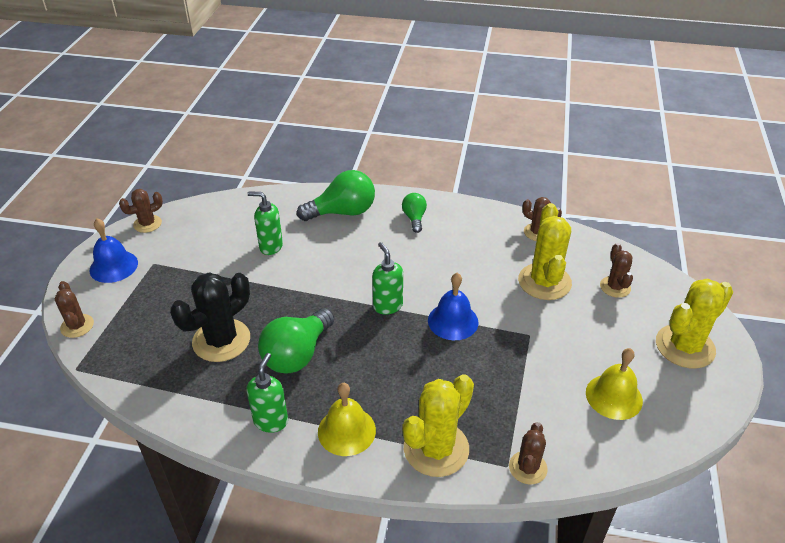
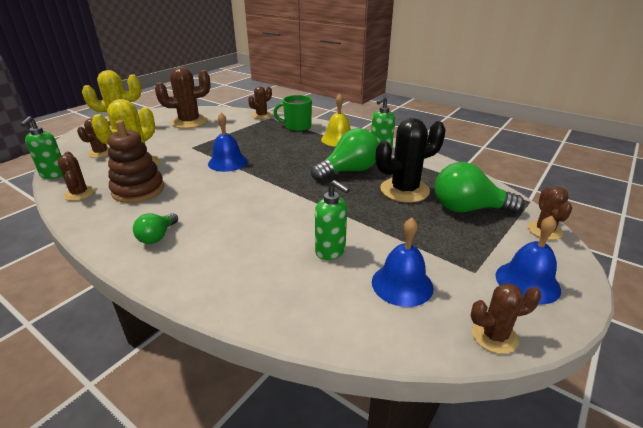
camera: 155 degrees left, 10 degrees down
(209, 238) = (402, 284): none -> blue bell
(342, 212) = (221, 267): green light bulb -> green light bulb (468, 209)
(387, 306) = (262, 179): green soap dispenser -> green soap dispenser (53, 175)
(436, 449) = (297, 126): yellow cactus -> green mug
(492, 252) = (138, 190): none -> brown stacking toy
(614, 396) = (189, 122): yellow bell -> brown cactus

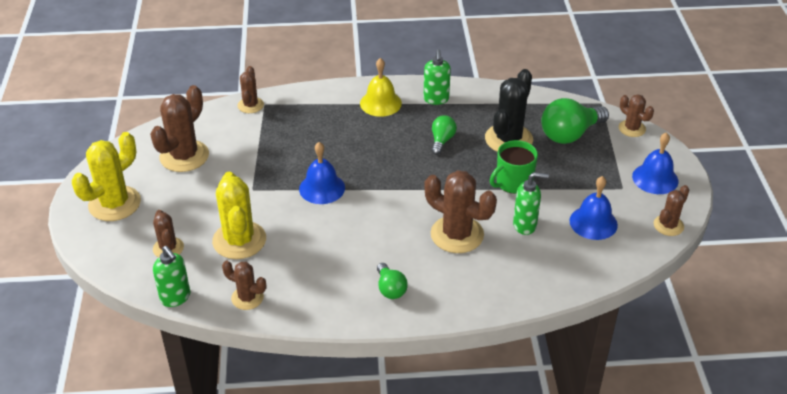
camera: 40 degrees left, 10 degrees up
(138, 190) = (295, 263): brown stacking toy -> none
(265, 228) = (457, 234): none -> brown cactus
(297, 126) = (315, 104): green mug -> green mug (513, 183)
(349, 171) = (442, 141): green light bulb -> green light bulb, size x0.55

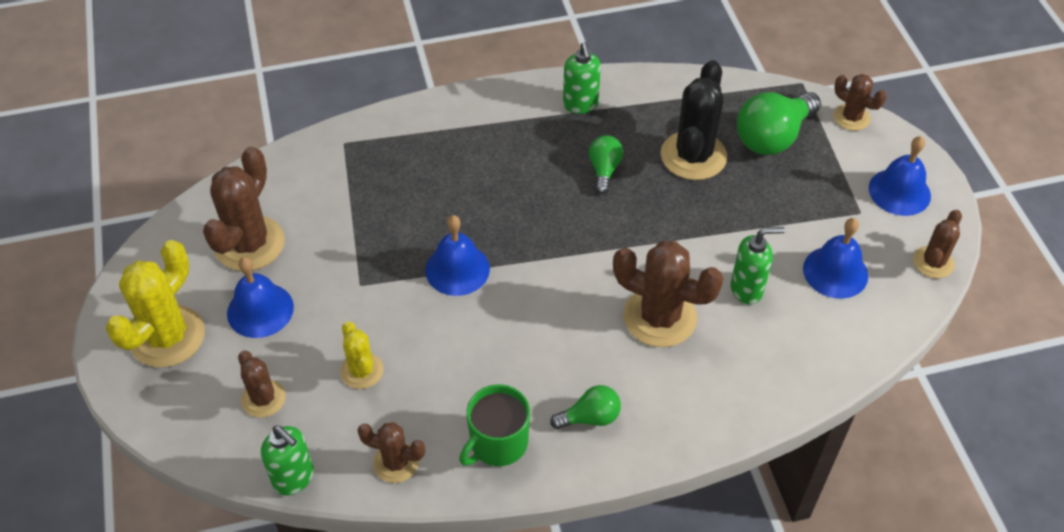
camera: 10 degrees left, 10 degrees up
(180, 196) = (260, 310): none -> blue bell
(239, 240) = (362, 371): yellow cactus -> yellow cactus, size x0.57
(250, 105) = (324, 147): brown cactus -> none
(380, 103) = (506, 120): yellow bell -> none
(390, 289) = (590, 417): green light bulb -> green light bulb turned 75 degrees counterclockwise
(513, 183) = (715, 224): green mug -> green mug (498, 443)

